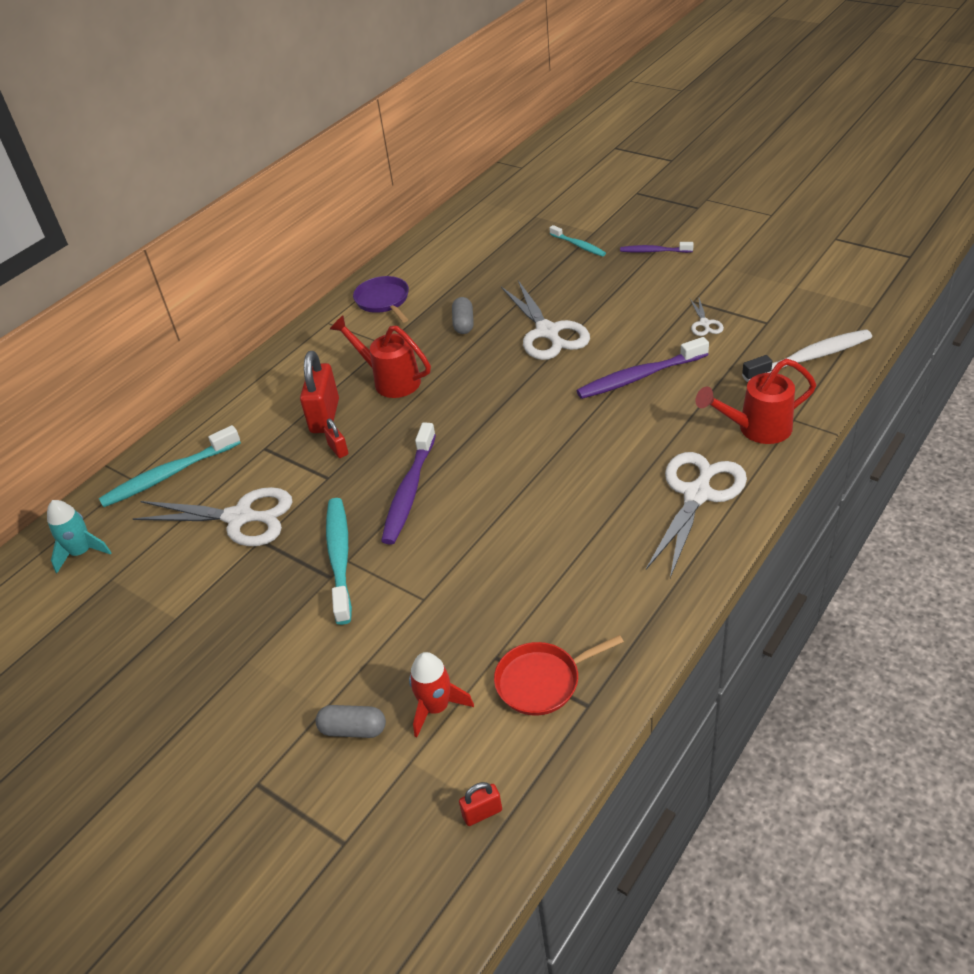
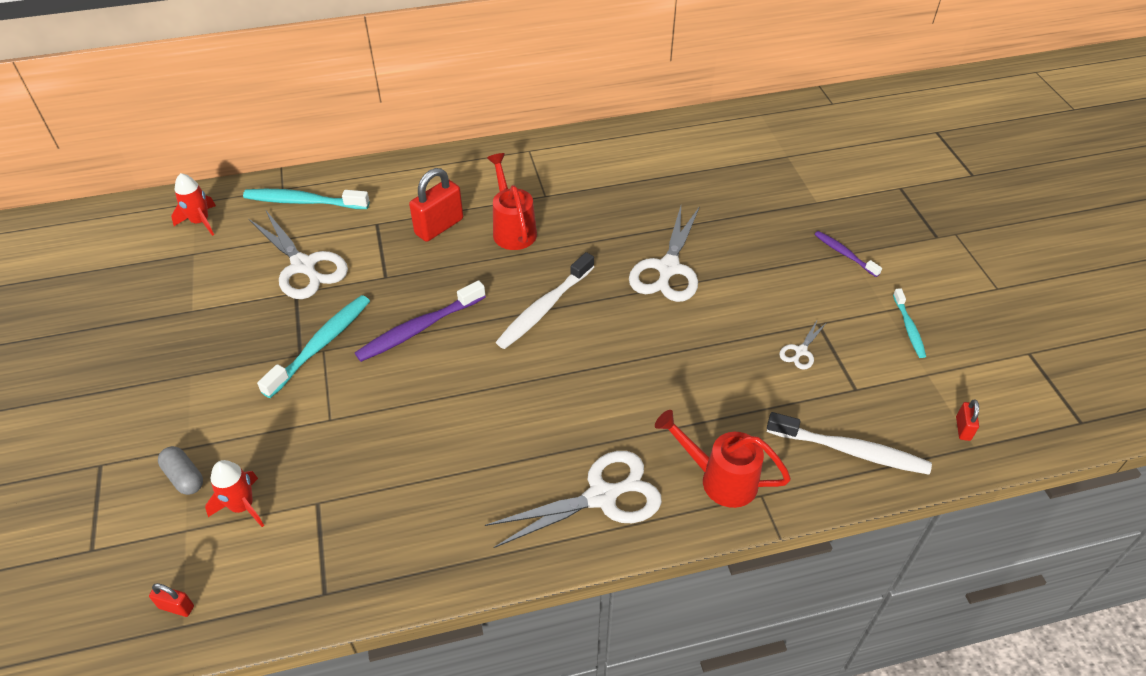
camera: 35 degrees right, 5 degrees up
(82, 552) = (200, 222): turquoise rocket -> red rocket
(338, 449) = (416, 260): red padlock -> red padlock (963, 428)
(383, 301) = (586, 158): purple pan -> none
(463, 324) = (617, 217): grey capsule -> none
(491, 413) = (544, 308): none -> white toothbrush
(542, 681) = (320, 548): red pan -> none
(578, 245) = (788, 206): turquoise toothbrush -> turquoise toothbrush (908, 328)
(639, 376) = (688, 360): purple toothbrush -> none

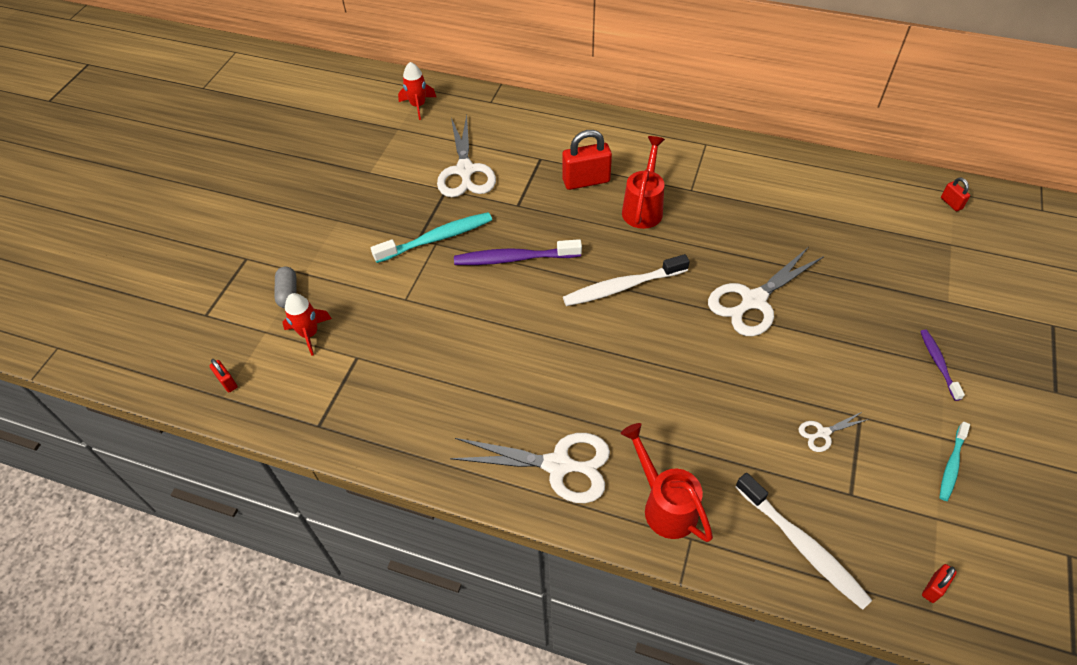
camera: 35 degrees right, 5 degrees up
(304, 202) = (499, 118): turquoise toothbrush -> none
(764, 123) = (951, 203): none -> red padlock

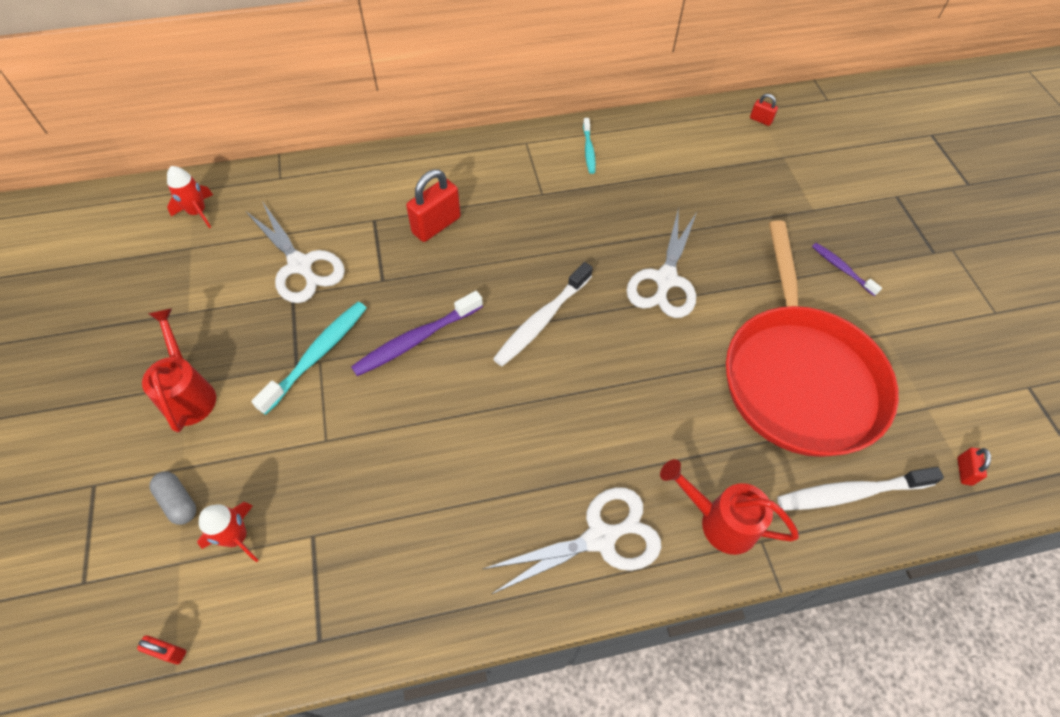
camera: 35 degrees left, 5 degrees up
(644, 207) = (509, 229): red watering can -> red watering can (189, 393)
(802, 546) = (851, 493): white toothbrush -> white toothbrush turned 150 degrees clockwise
(823, 433) = (799, 378): white scissors -> red pan
(951, 465) = (907, 354): turquoise toothbrush -> turquoise toothbrush (588, 150)

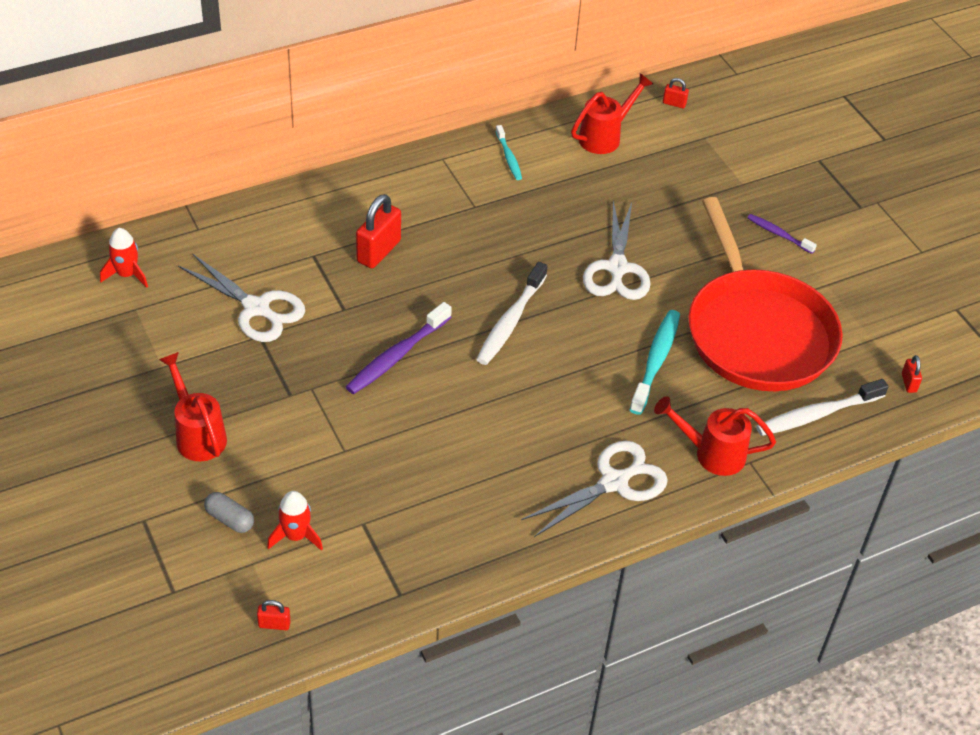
camera: 15 degrees left, 10 degrees down
(317, 355) = (307, 383): turquoise toothbrush -> turquoise toothbrush (656, 361)
(686, 143) = (605, 136): none -> red watering can

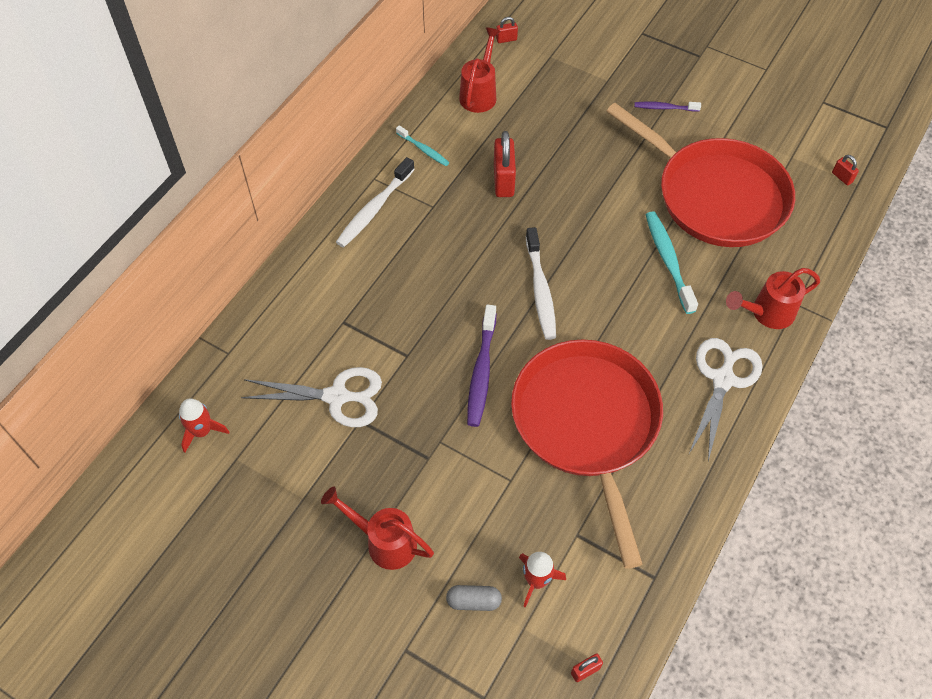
camera: 30 degrees left, 10 degrees up
(378, 251) = (392, 288): red padlock -> red padlock (503, 180)
(452, 446) = (587, 424): none -> red pan
(617, 268) = (579, 200): white scissors -> none
(817, 414) = (807, 238): white toothbrush -> white toothbrush (374, 209)

